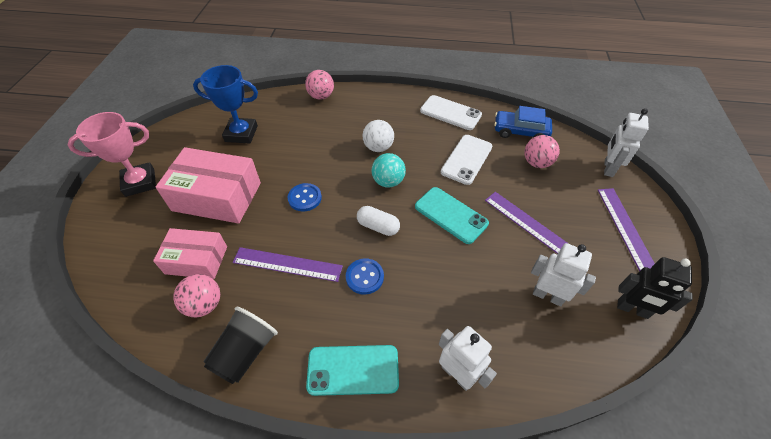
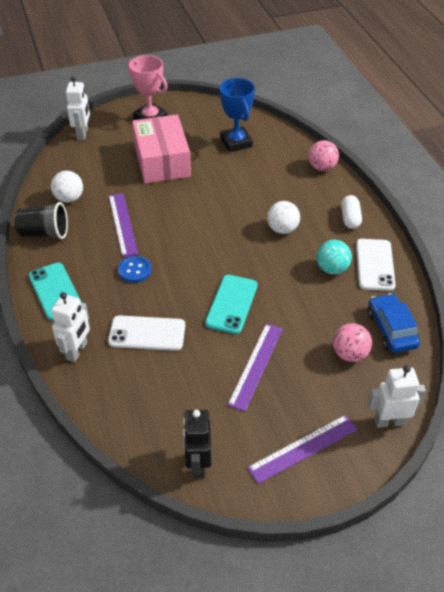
camera: 65 degrees right, 5 degrees down
(196, 260) = (101, 178): pink box -> none
(204, 304) = (69, 198): pink ball -> white ball
(305, 198) = (191, 207): blue button -> none
(378, 226) = (189, 261): white capsule -> white capsule (350, 218)
(388, 181) = (244, 250): turquoise ball -> turquoise ball (332, 269)
(466, 159) = (313, 296): white phone -> white phone (147, 333)
(547, 296) = (179, 395): white robot -> white robot (83, 134)

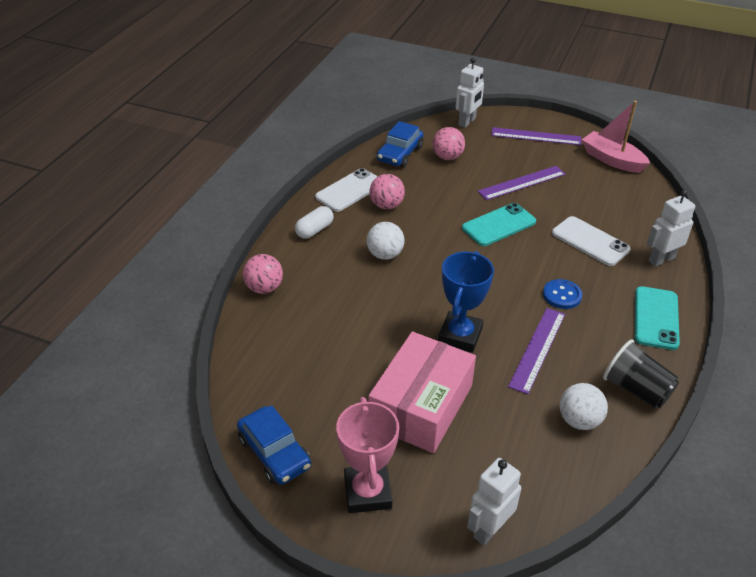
camera: 140 degrees left, 5 degrees down
(198, 464) = (612, 160): black robot -> pink boat
(209, 109) = (274, 453): none -> blue car
(236, 142) = (307, 375): blue trophy -> blue trophy (460, 335)
(332, 269) = (386, 205): turquoise ball -> pink ball
(389, 421) = (467, 122): white robot -> white robot turned 90 degrees counterclockwise

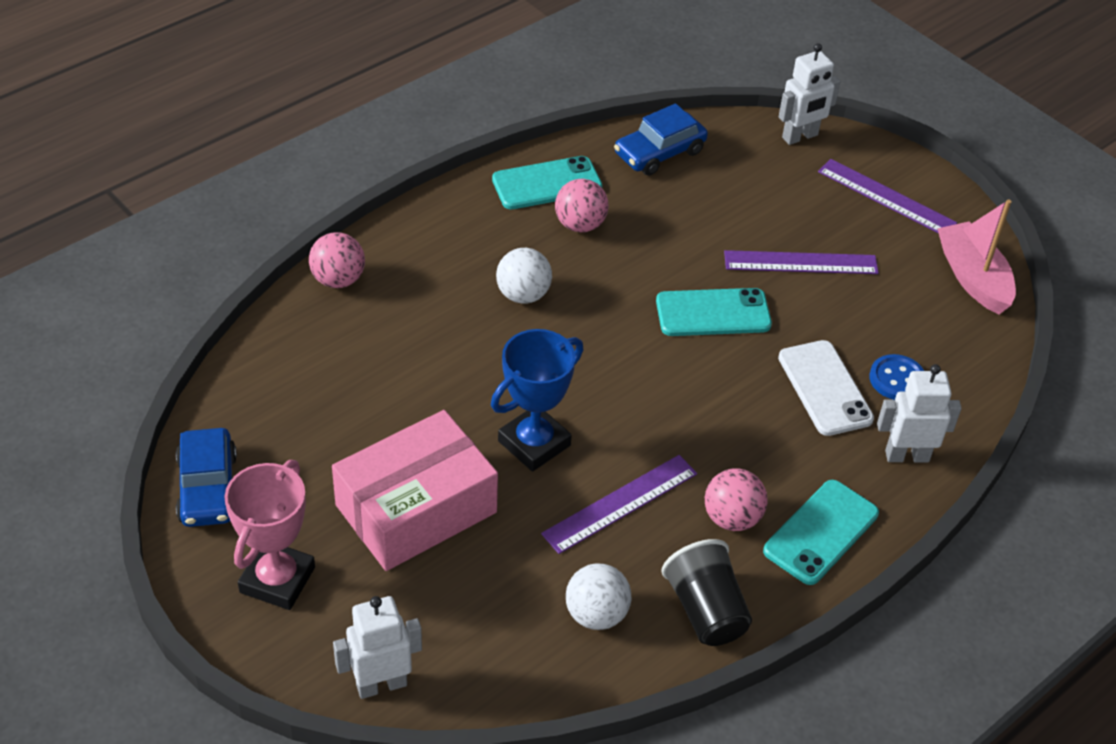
camera: 25 degrees right, 5 degrees up
(314, 230) = (457, 224): white capsule -> none
(350, 190) = (547, 184): white phone -> turquoise phone
(447, 157) = (724, 183): pink ball -> pink ball (732, 518)
(562, 295) = (716, 447): blue button -> blue button (897, 379)

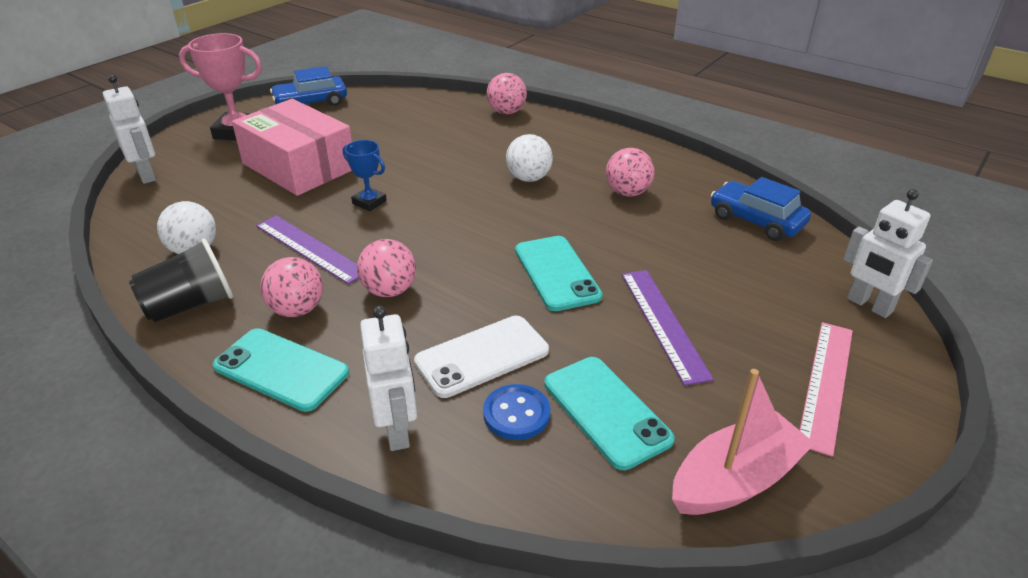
camera: 80 degrees right, 10 degrees down
(534, 443) = (369, 202): blue trophy -> blue trophy, size x0.58
(547, 184) = (666, 172): turquoise phone -> turquoise phone (606, 411)
(714, 442) = (389, 290): none -> pink ball
(886, 197) = (826, 384): purple ruler -> pink ruler

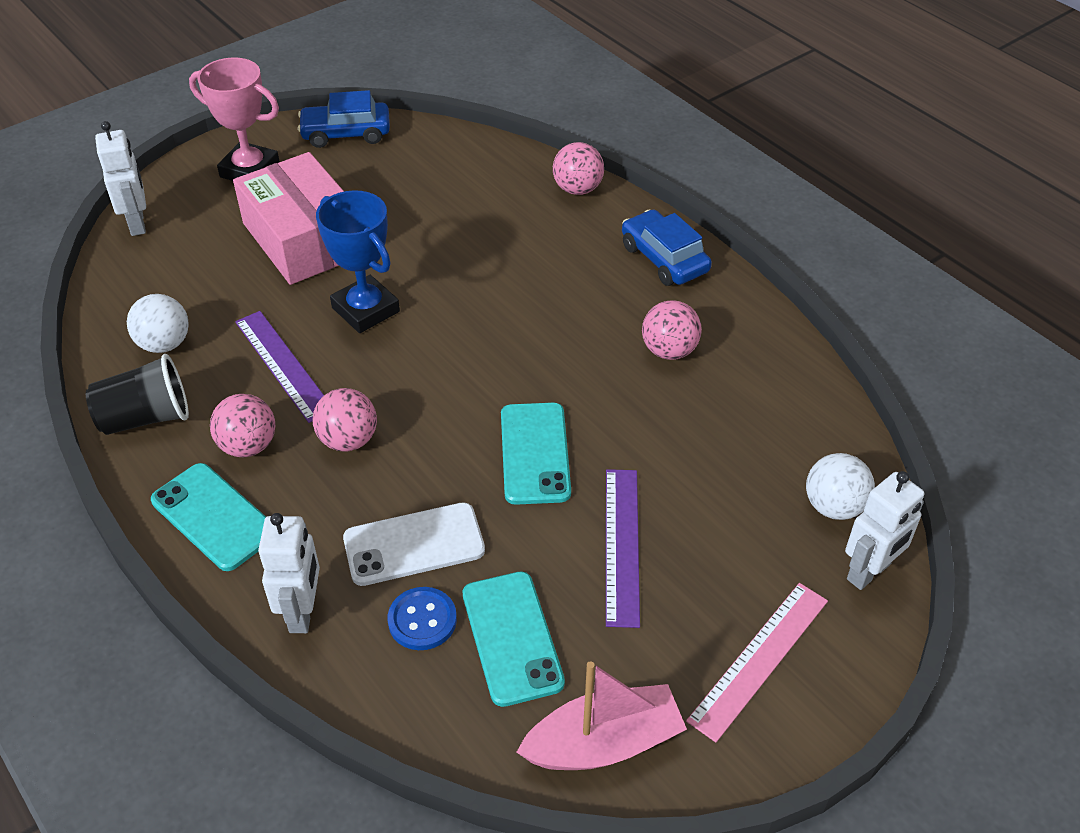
camera: 15 degrees right, 10 degrees up
(369, 202) = (365, 310): blue trophy -> blue trophy, size x1.73
(528, 178) = (560, 306): white ball -> white ball (834, 506)
(756, 221) = (804, 424): blue car -> blue car (664, 258)
(869, 305) = (869, 572): white robot -> white robot turned 105 degrees counterclockwise

